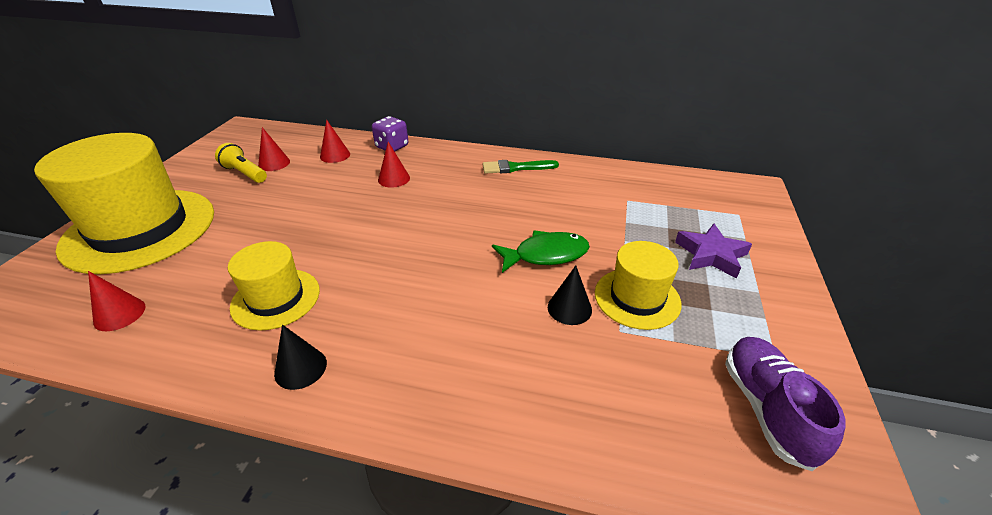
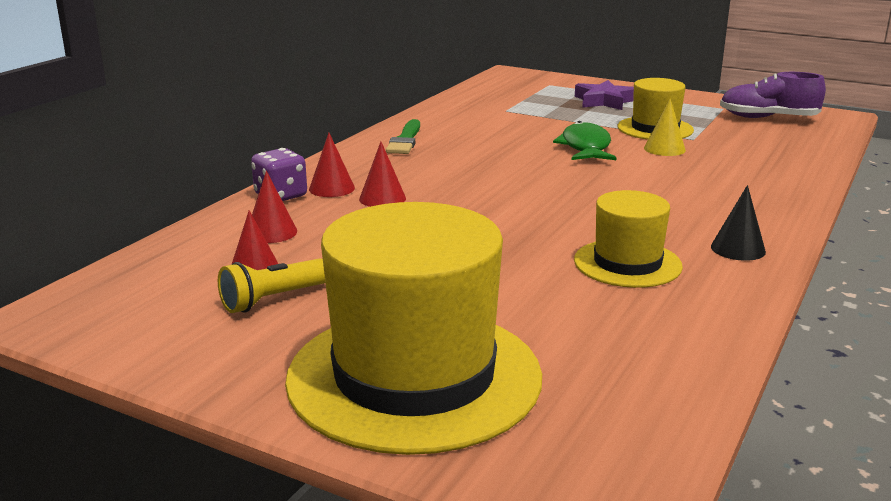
camera: 75 degrees left, 15 degrees down
(119, 314) = (641, 360): red cone -> red cone (332, 188)
(569, 308) = (664, 149): black cone -> yellow cone

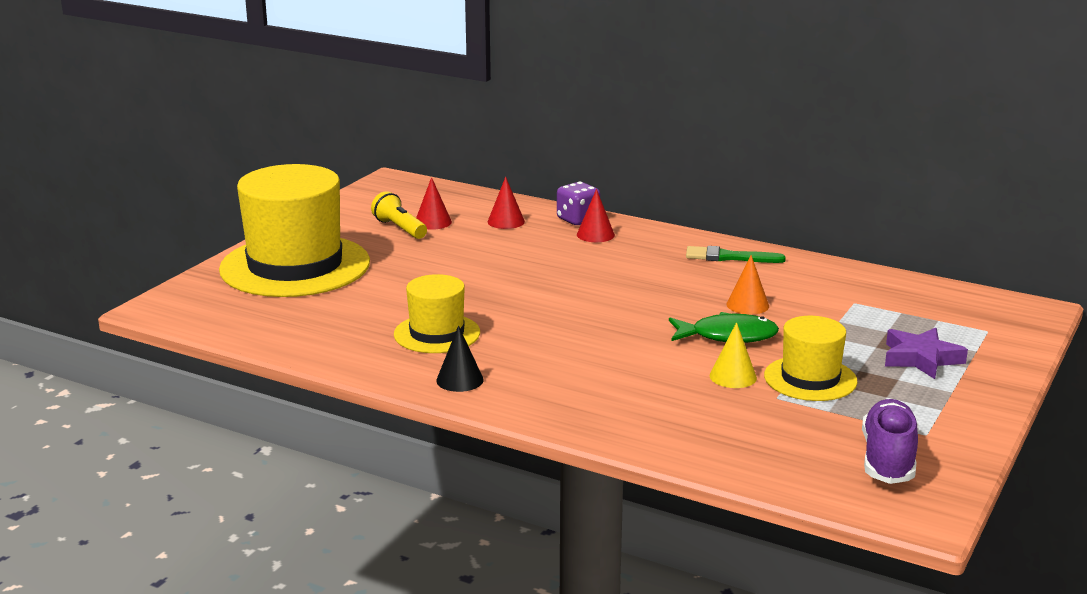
camera: 90 degrees right, 0 degrees up
(382, 198) = (573, 252): red cone -> none
(517, 139) = (747, 305): none -> orange cone

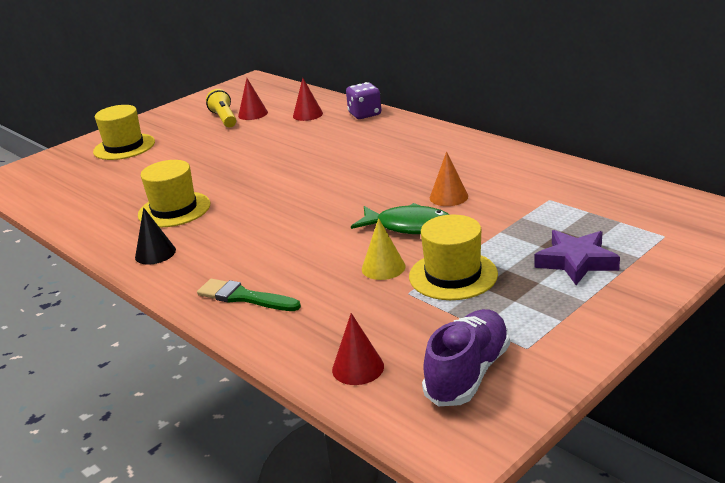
camera: 20 degrees right, 5 degrees up
(295, 266) = (124, 147): yellow hat -> yellow hat, size x0.53
(595, 235) = (368, 127): red cone -> red cone (358, 368)
(729, 257) = (465, 151): green brush -> green brush (244, 297)

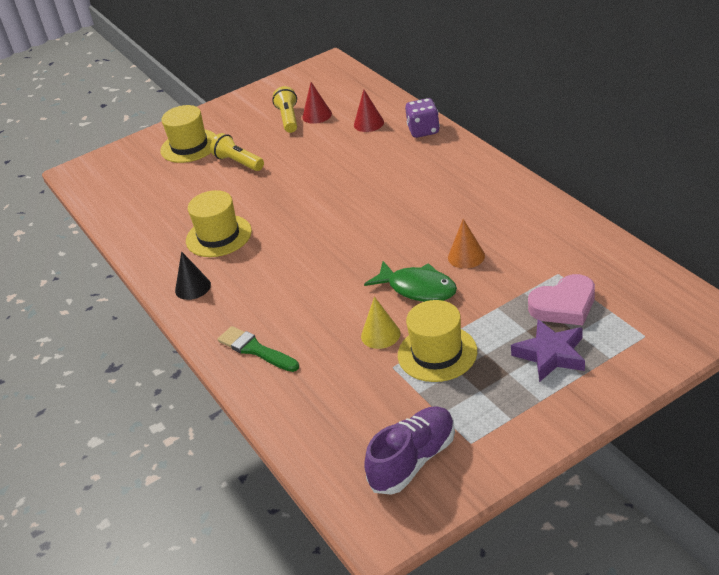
camera: 15 degrees right, 10 degrees up
(181, 153) = (238, 162): none -> yellow flashlight
(358, 368) = (327, 440): red cone -> none
(569, 222) = (564, 305): none -> pink heart

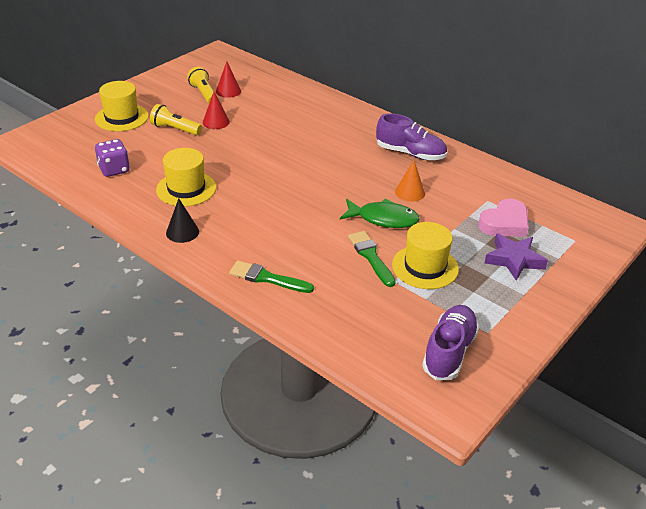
camera: 25 degrees left, 0 degrees up
(368, 123) = (277, 96): red cone -> red cone (216, 122)
(380, 334) = (370, 256): yellow cone -> green brush
(423, 130) = (326, 101): purple dice -> purple dice (114, 169)
(492, 205) = (410, 153): none -> purple shoe

